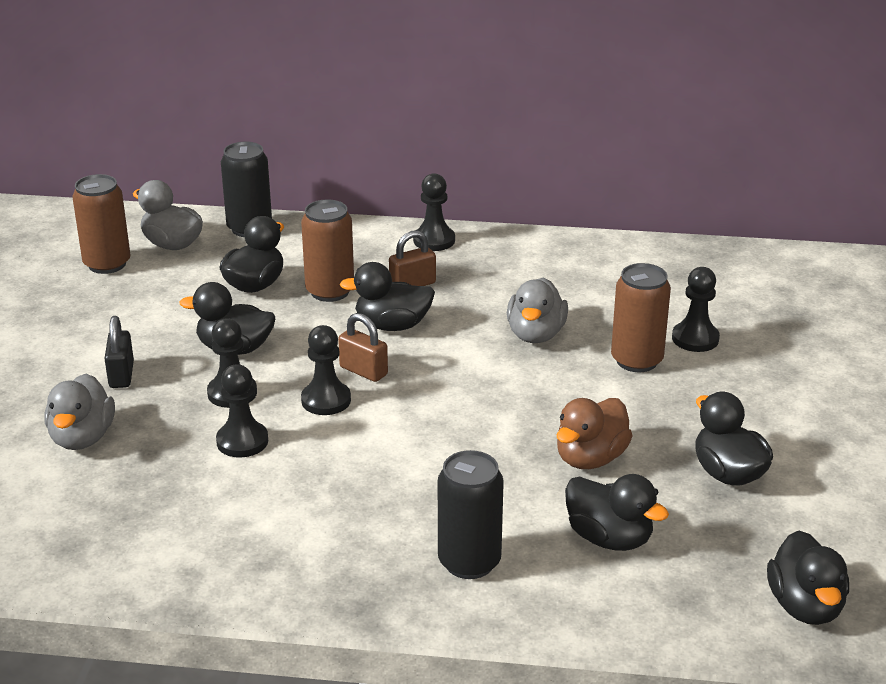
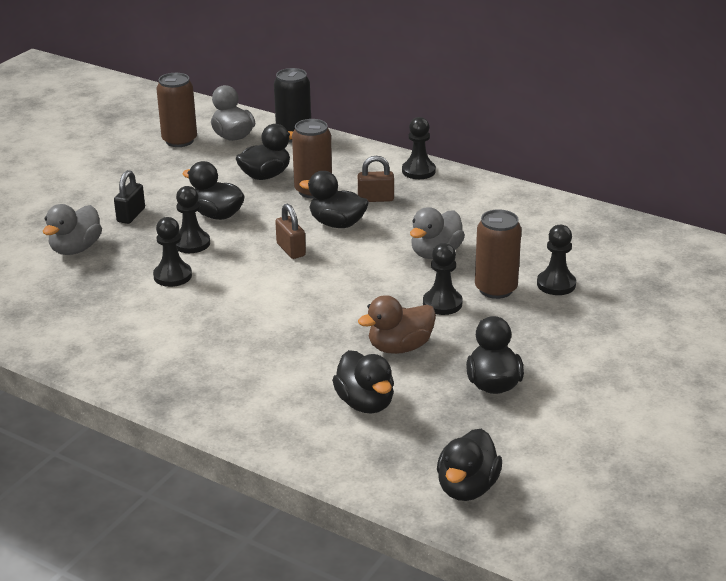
camera: 25 degrees right, 0 degrees up
(326, 400) = (249, 263): black pawn -> black pawn (442, 303)
(469, 562) = (255, 391): black can -> none

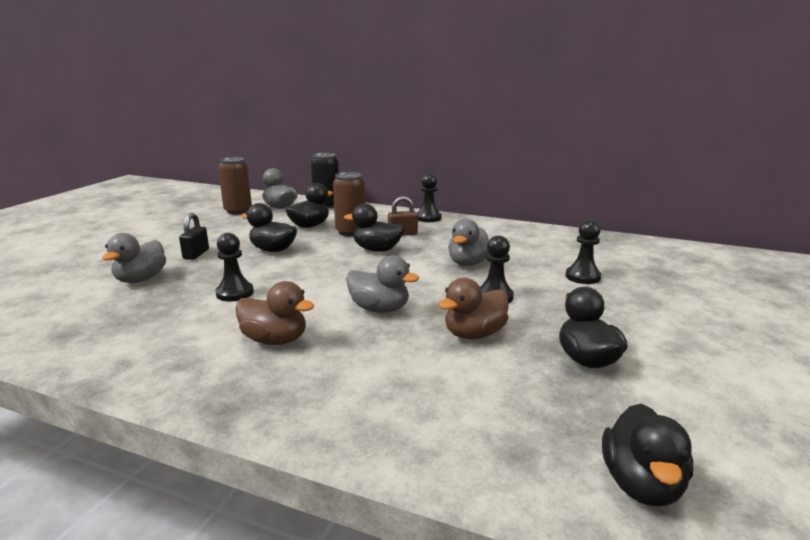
camera: 10 degrees left, 10 degrees down
(191, 243) = (252, 269): black pawn -> none
(208, 337) = (275, 340): none -> brown duck
(291, 250) = (342, 268): brown padlock -> none
(316, 309) = (379, 309): none -> grey duck
(365, 403) = (464, 391): black duck -> none
(496, 289) = (534, 283): brown can -> none

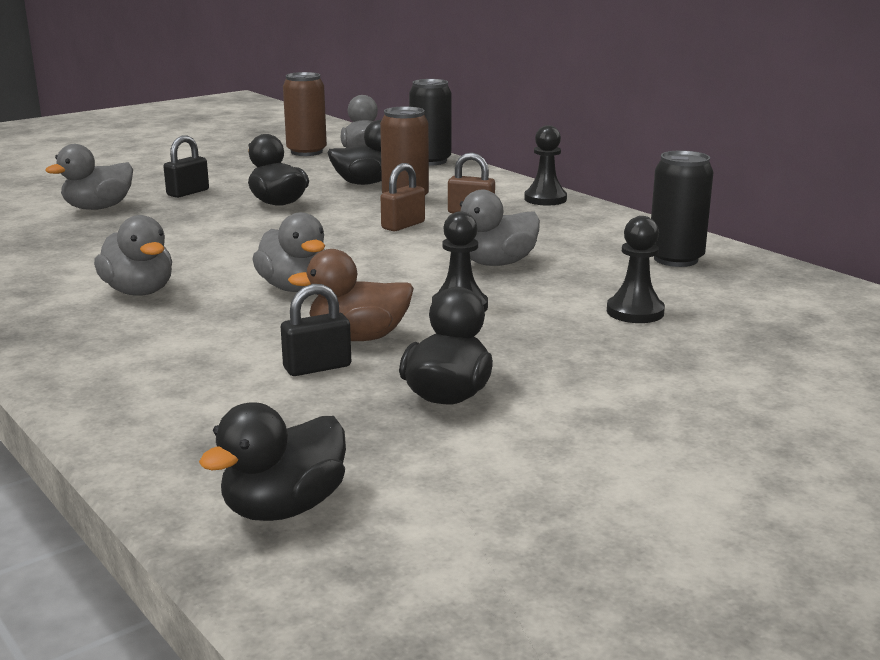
camera: 30 degrees right, 0 degrees up
(235, 293) = (168, 239): black pawn -> none
(275, 340) = (139, 291): brown duck -> grey duck
(377, 250) = (403, 225): black duck -> brown padlock
(485, 364) = (317, 367): none -> black padlock
(548, 241) = (675, 259): none -> black can

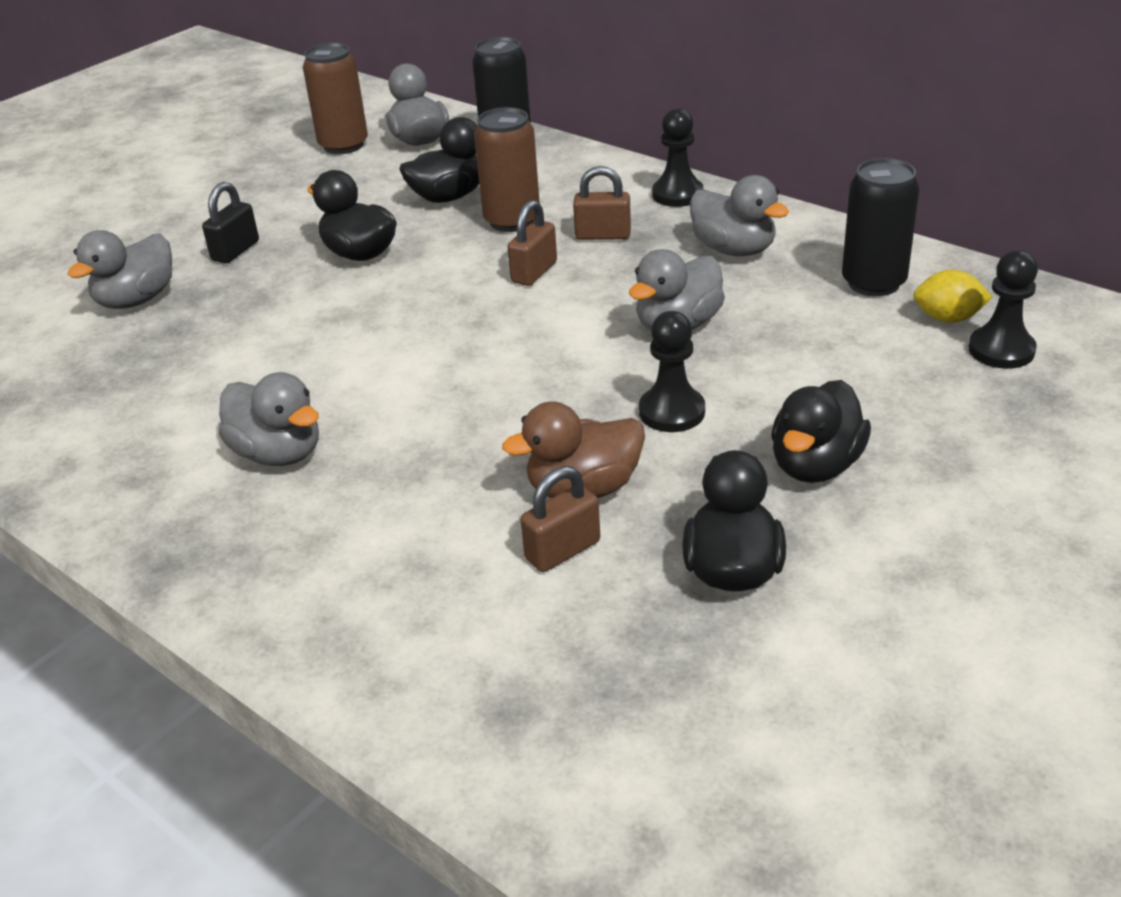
camera: 10 degrees left, 15 degrees up
(284, 508) = (645, 793): black duck -> black duck (815, 465)
(294, 288) = (464, 413): grey duck -> grey duck (734, 249)
(317, 367) = (562, 550): black padlock -> brown padlock
(635, 312) = (869, 385): black pawn -> black pawn (1001, 350)
(727, 284) = (948, 318): none -> yellow lemon

